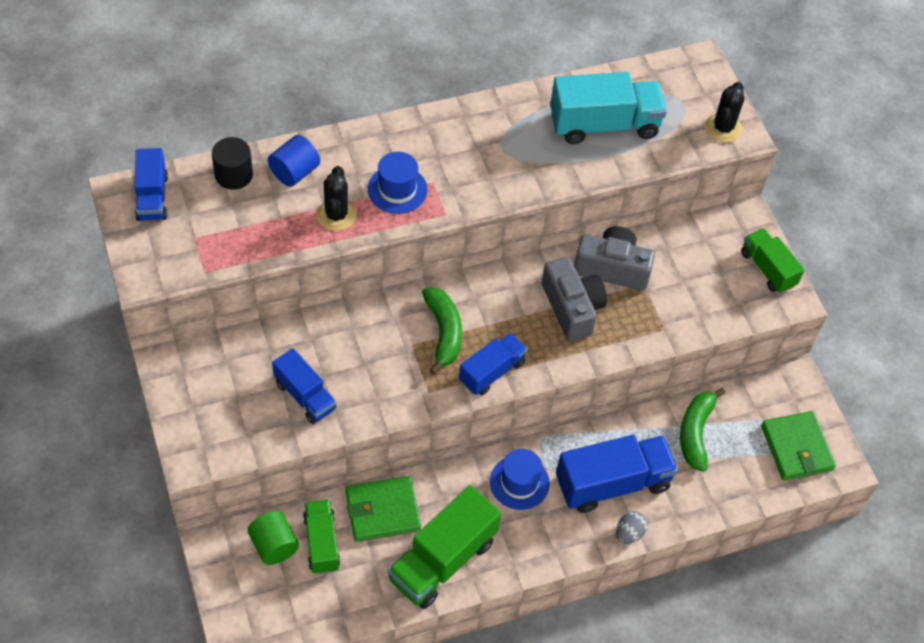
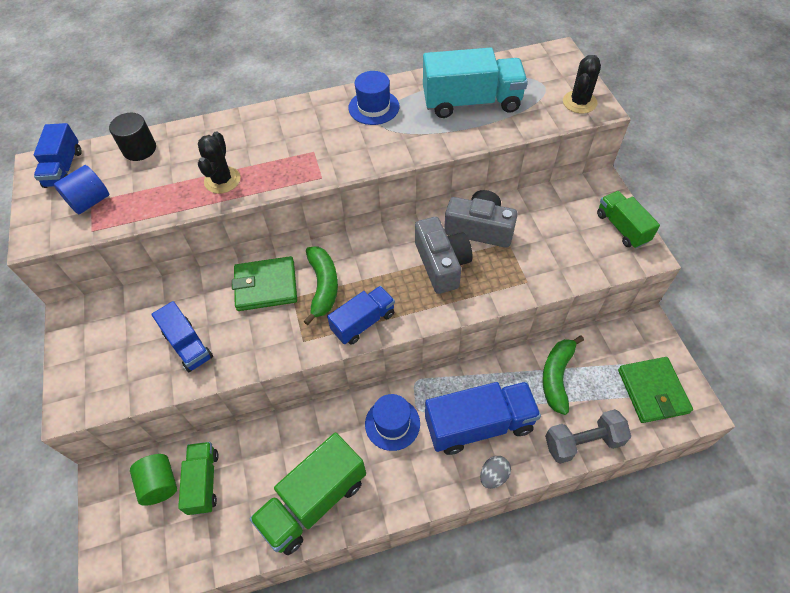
camera: 10 degrees right, 0 degrees up
(294, 172) = (193, 146): blue cylinder -> blue cylinder (90, 201)
(382, 511) = (264, 451): green wallet -> green wallet (266, 286)
(397, 189) = (281, 158): blue hat -> blue hat (374, 107)
(721, 500) = (583, 442): none -> grey dumbbell

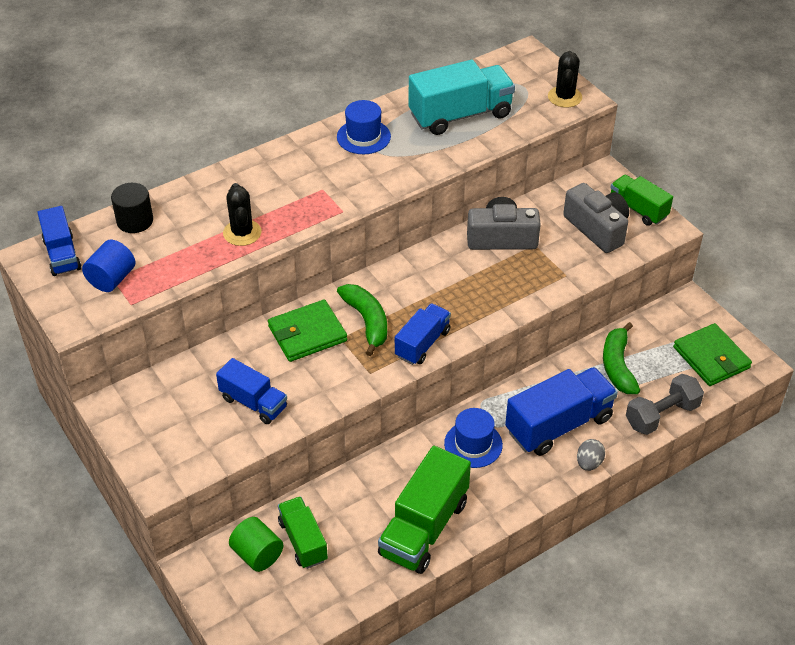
camera: 20 degrees left, 10 degrees down
(442, 264) = (477, 276): grey camera -> grey camera (597, 228)

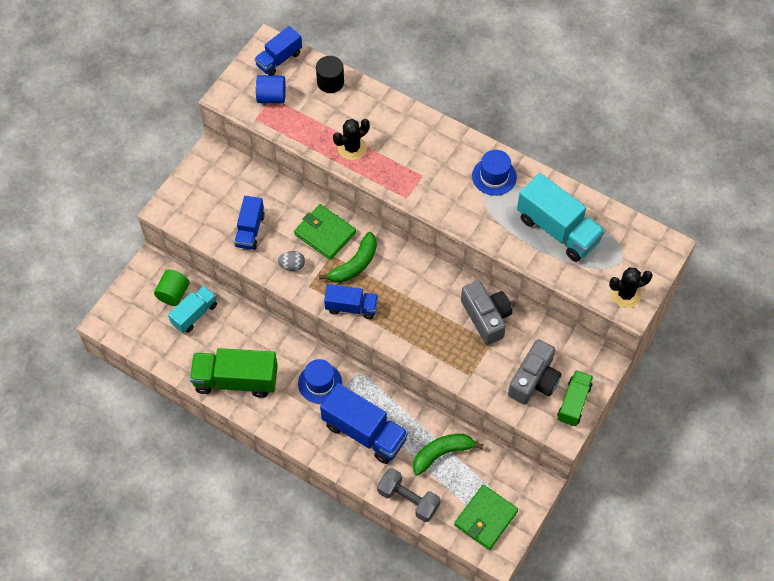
camera: 65 degrees right, 15 degrees up
(303, 541) = (194, 314): green truck -> turquoise truck
(589, 463) = (339, 464): grey egg -> grey egg (292, 265)

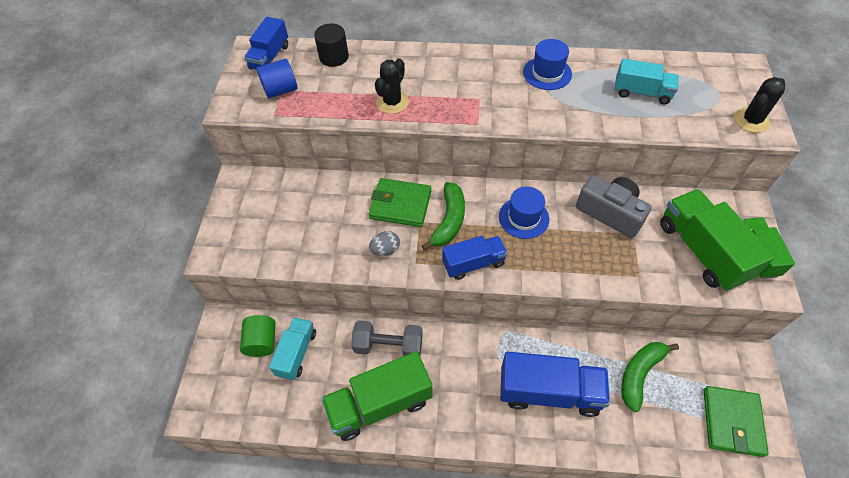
camera: 25 degrees left, 5 degrees down
(250, 230) = (320, 234): blue truck -> none
(320, 383) = (471, 362): blue hat -> blue hat (523, 218)
(408, 499) = (643, 444): grey dumbbell -> grey dumbbell (388, 346)
(534, 380) = (701, 251): grey camera -> green truck
(557, 229) = (641, 92): turquoise truck -> turquoise truck, size x0.61

